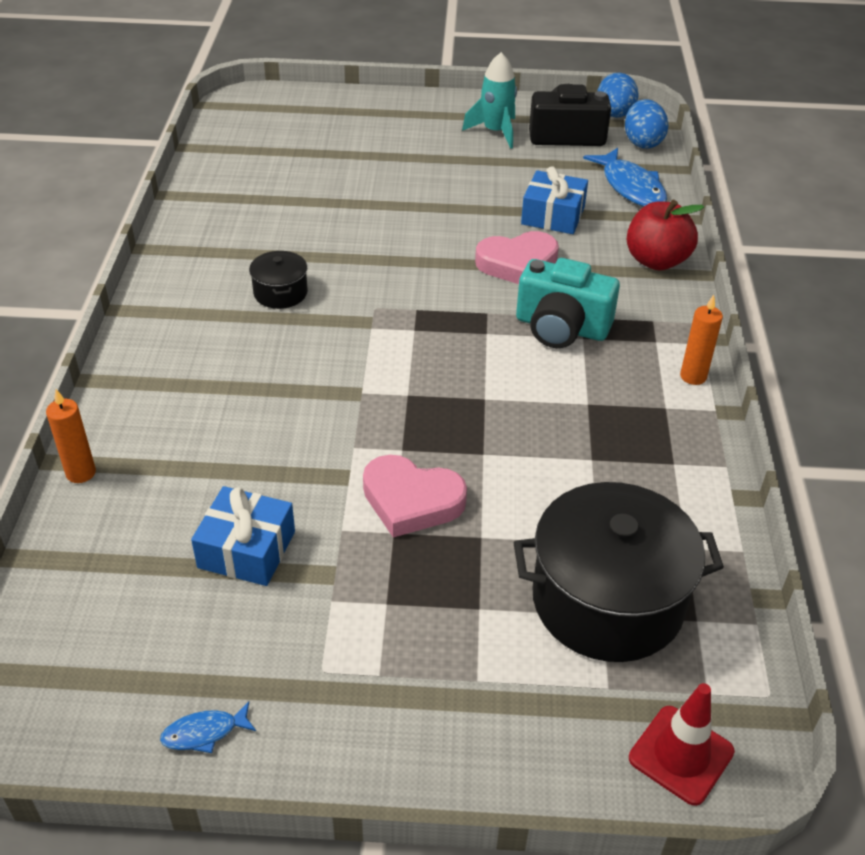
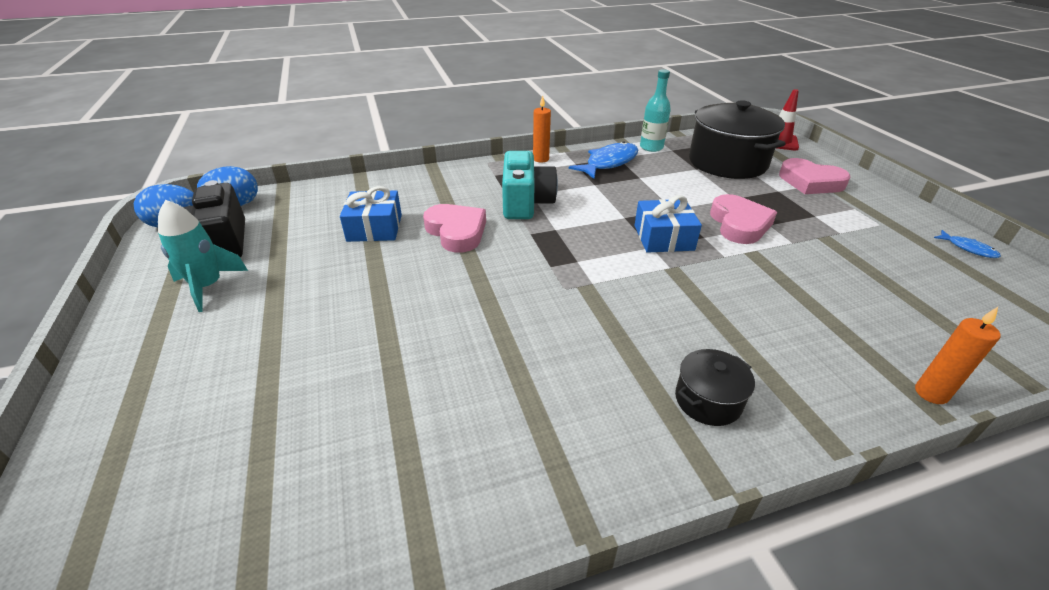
camera: 110 degrees left, 5 degrees down
(246, 549) = (857, 273): blue gift -> blue gift (663, 237)
(280, 293) = (586, 355): black pot -> black pot (708, 400)
(488, 678) = (810, 182): none -> pink heart
(630, 187) = (318, 201): blue fish -> blue fish (609, 163)
(656, 261) = (423, 181): red apple -> none
(705, 524) = (651, 147): none -> turquoise bottle

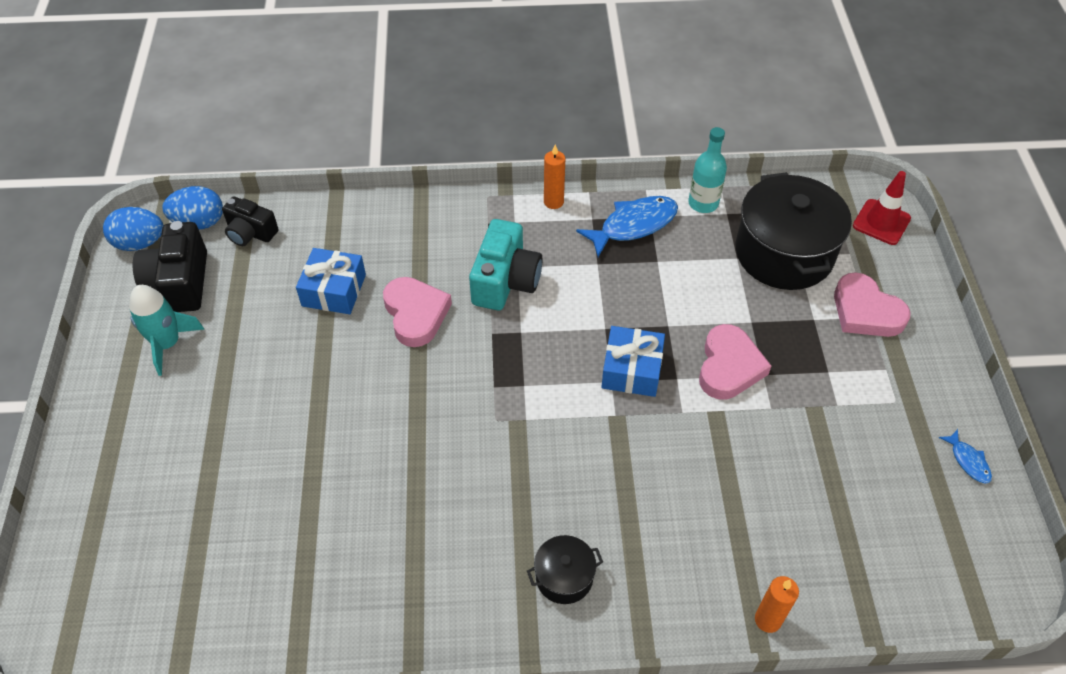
camera: 15 degrees right, 15 degrees up
(286, 204) = (250, 233): none -> black camera

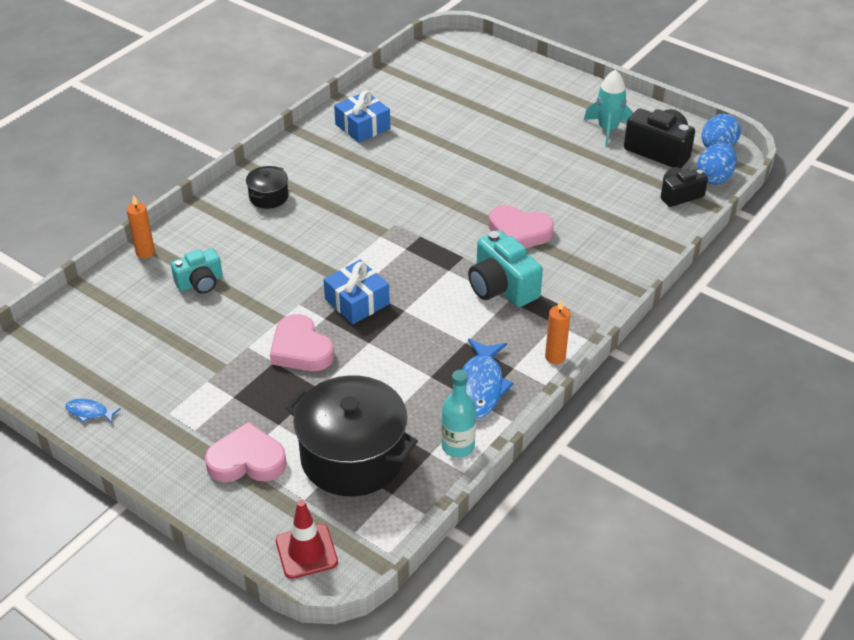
camera: 130 degrees right, 10 degrees down
(334, 290) = (581, 208): blue gift -> blue gift (362, 126)
(747, 521) = (200, 282): none -> turquoise camera

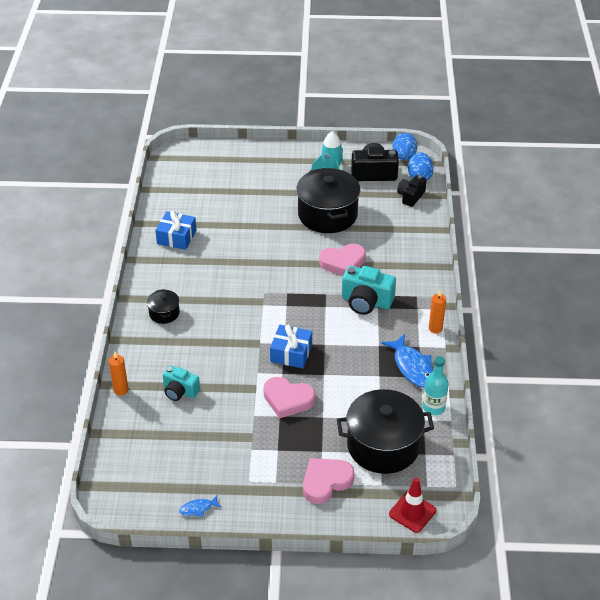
camera: 35 degrees left, 0 degrees up
(200, 282) = (180, 391): turquoise camera -> turquoise camera turned 90 degrees clockwise
(555, 173) = (327, 215): none -> black pot

